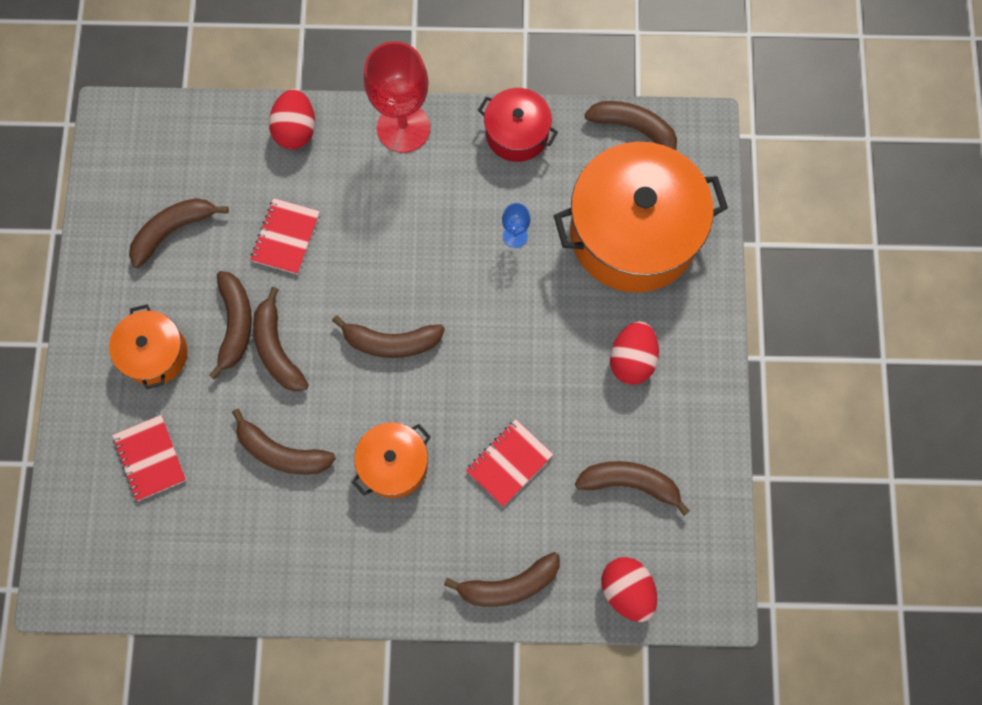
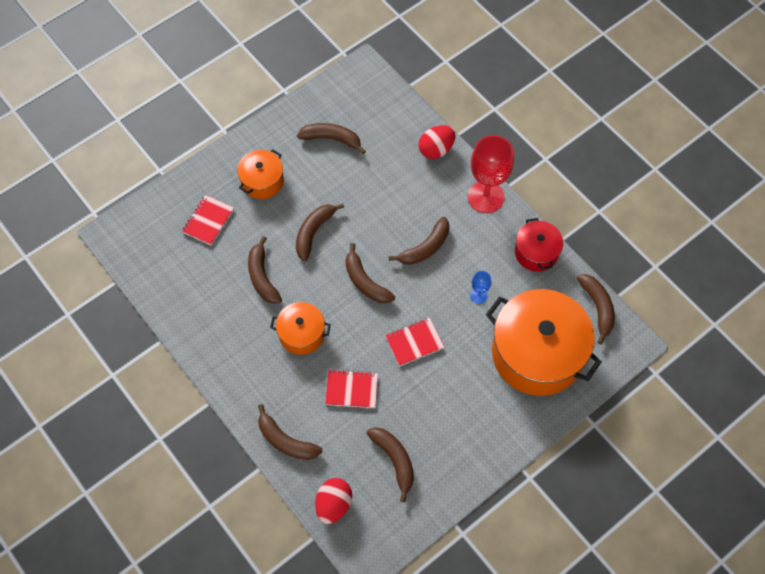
camera: 50 degrees right, 10 degrees down
(235, 324) = (309, 204): brown banana -> brown banana (425, 247)
(286, 237) = (375, 190): red notebook -> red notebook (414, 342)
(632, 359) = (465, 408): red egg -> none

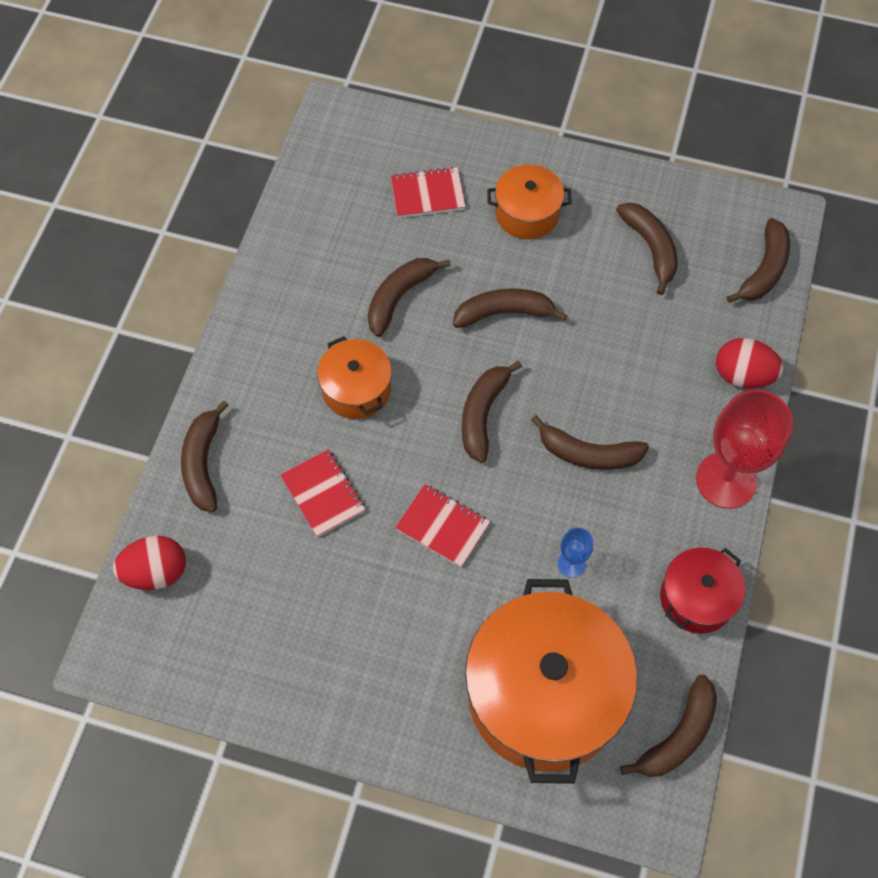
camera: 55 degrees right, 0 degrees up
(394, 460) = (262, 607): brown banana -> brown banana (764, 270)

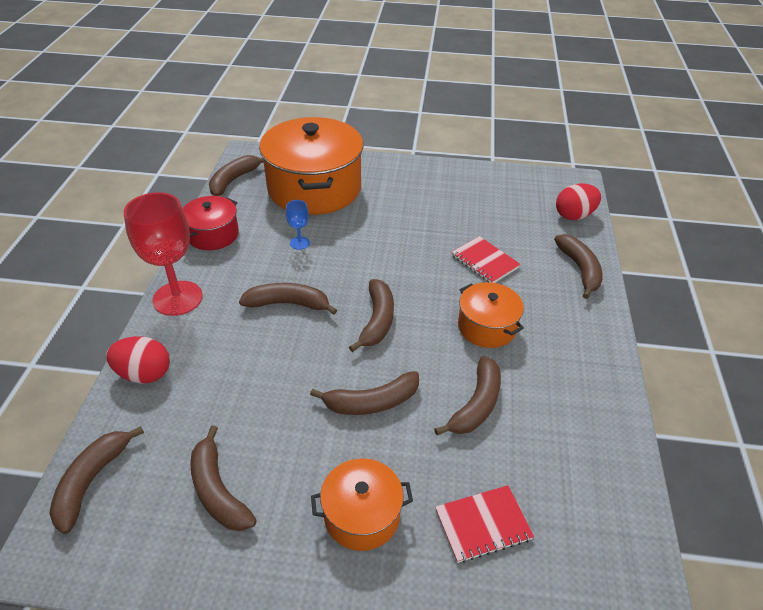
camera: 170 degrees right, 20 degrees down
(442, 526) = (393, 253): red notebook -> none

